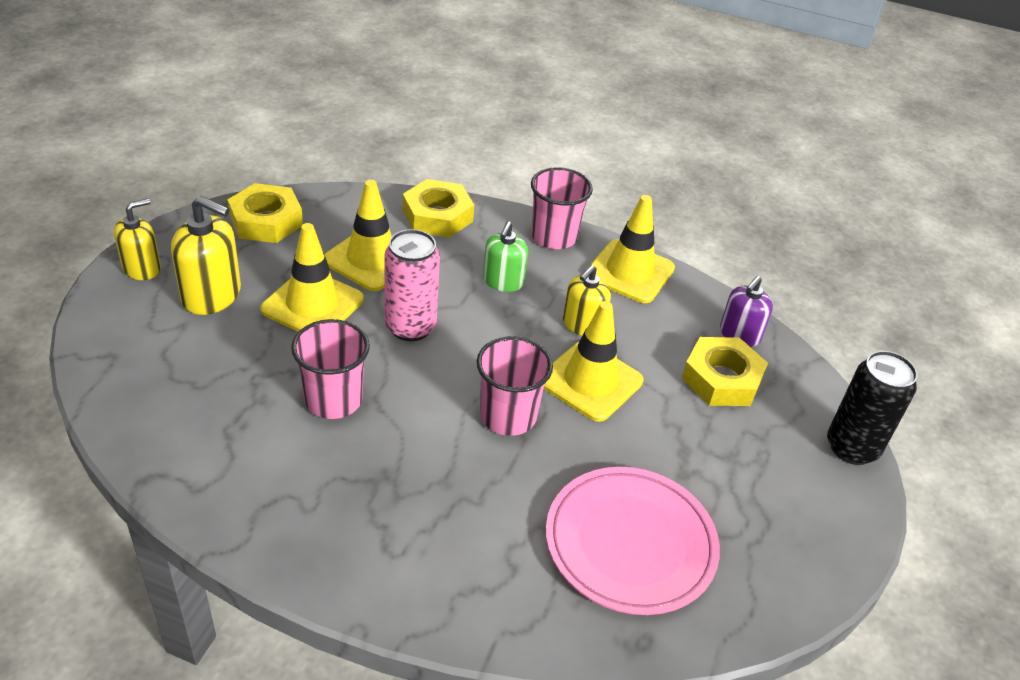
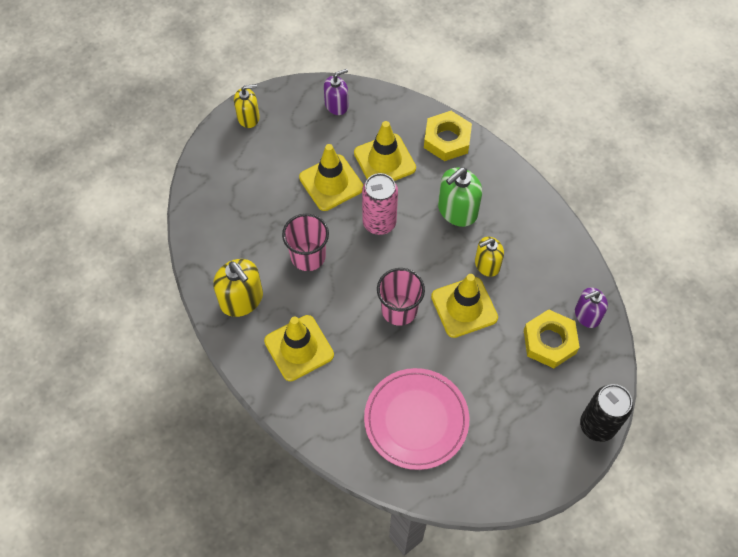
camera: 35 degrees right, 20 degrees up
(212, 295) = (278, 153): yellow soap dispenser -> yellow soap dispenser (241, 299)
(266, 221) = (336, 105): yellow nut -> purple soap dispenser
(503, 281) = (457, 210): green soap dispenser -> green soap dispenser, size x1.51
(554, 237) = (515, 186): pink cup -> none
(629, 272) = (547, 235): yellow traffic cone -> yellow traffic cone (299, 348)

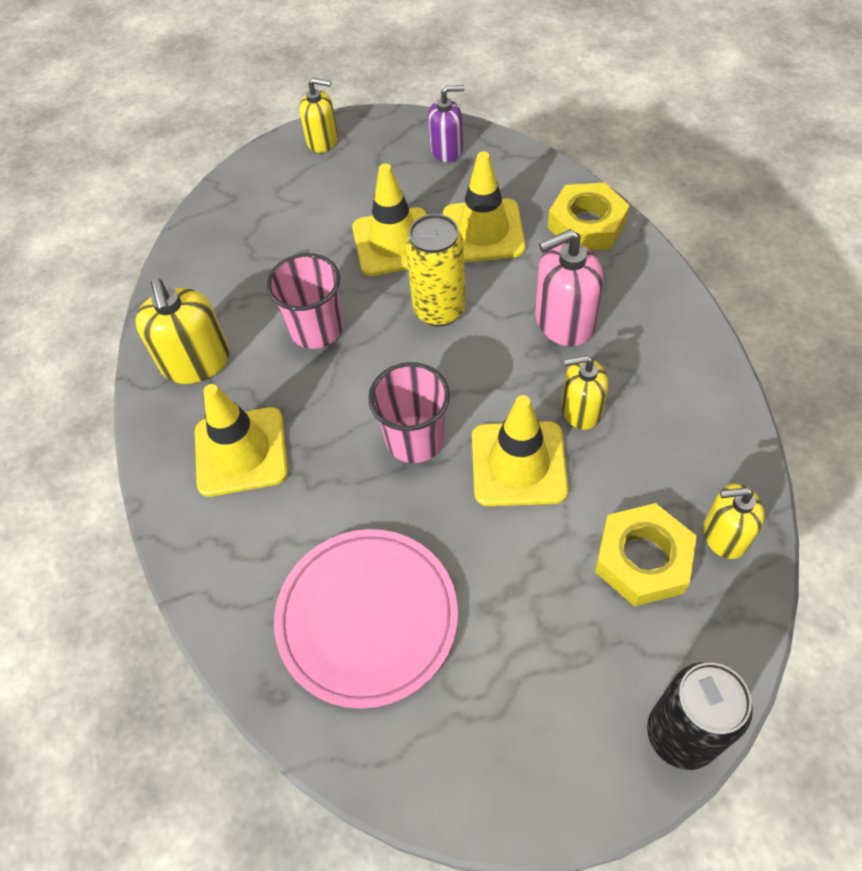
camera: 25 degrees right, 5 degrees down
(379, 223) = (439, 310): pink can -> yellow can
(457, 210) = (564, 321): green soap dispenser -> pink soap dispenser
(587, 315) = (724, 535): purple soap dispenser -> yellow soap dispenser

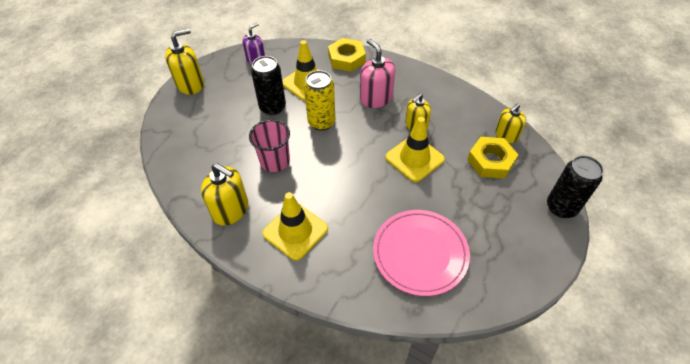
camera: 45 degrees left, 5 degrees down
(322, 140) = (190, 84): yellow soap dispenser -> yellow soap dispenser, size x1.51
(394, 242) = (272, 107): yellow traffic cone -> black can
(415, 439) = (365, 176): pink cup -> none
(564, 321) = (376, 98): pink soap dispenser -> pink soap dispenser turned 120 degrees clockwise

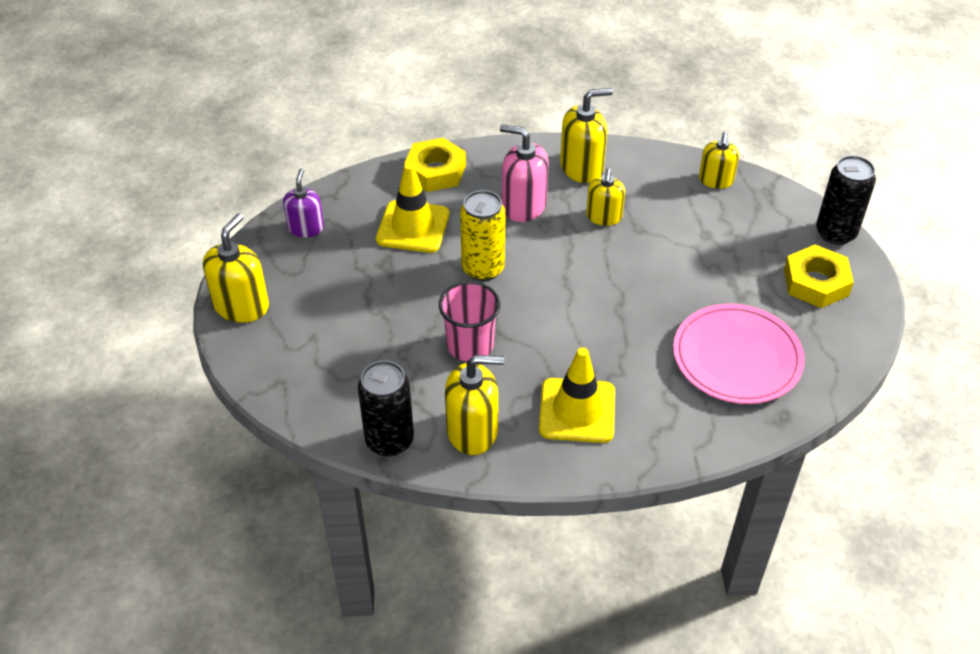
camera: 35 degrees left, 5 degrees down
(272, 107) = (397, 281): black can -> black can (389, 440)
(414, 158) = (637, 257): yellow traffic cone -> none
(429, 91) = (582, 167): none -> yellow soap dispenser
(490, 161) = (724, 218): yellow nut -> yellow nut (816, 282)

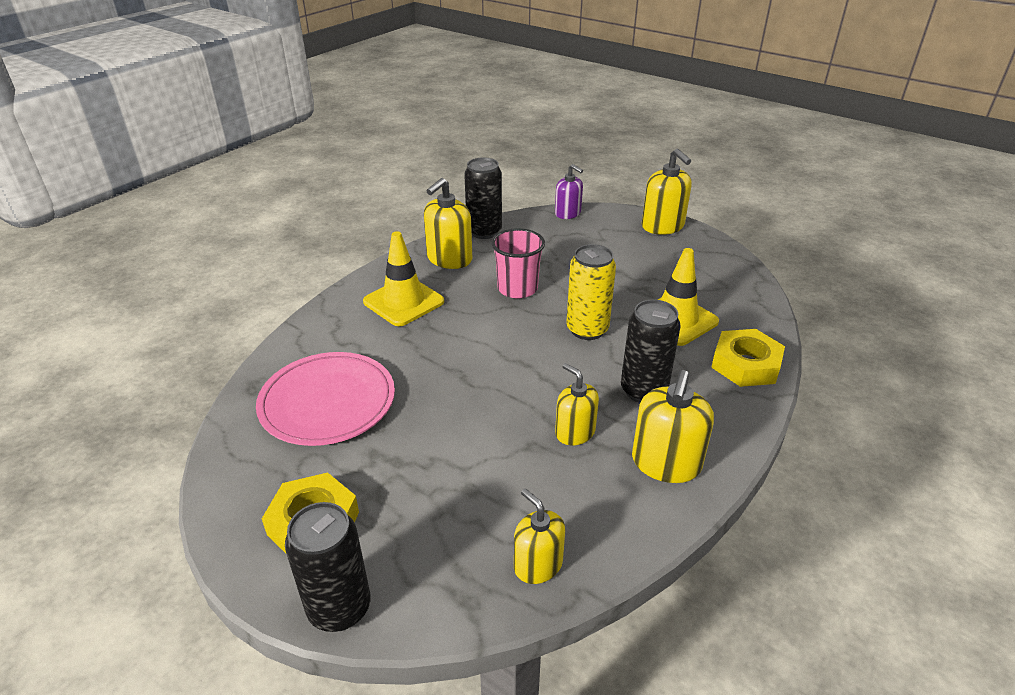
camera: 130 degrees right, 10 degrees down
(306, 228) = (724, 274): purple soap dispenser -> purple soap dispenser (568, 213)
(523, 205) = (643, 390): pink soap dispenser -> black can

